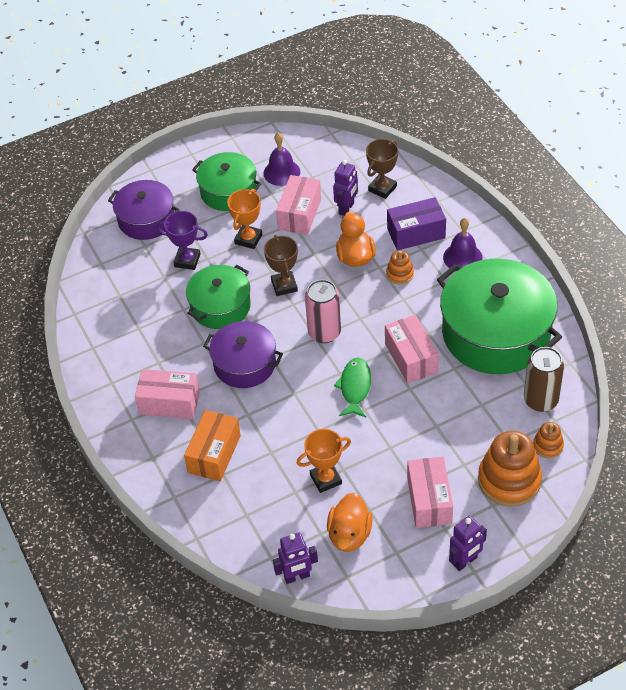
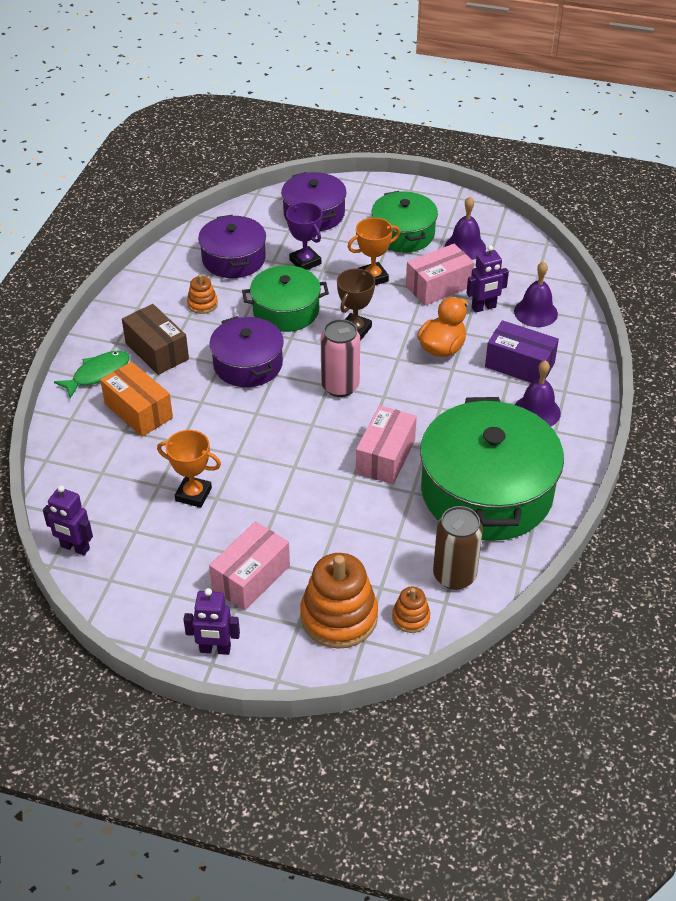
camera: 40 degrees right, 5 degrees down
(133, 295) = (233, 259): none -> purple pot
(169, 403) = (157, 351): pink box -> brown box
(214, 454) = (138, 411): orange box -> orange box turned 75 degrees clockwise
(349, 535) = (154, 550): orange duck -> none
(355, 387) = (309, 444): green fish -> green fish (98, 374)
(382, 188) = (535, 312): brown trophy -> purple bell
(400, 274) = (463, 386): orange stacking toy -> orange stacking toy (202, 304)

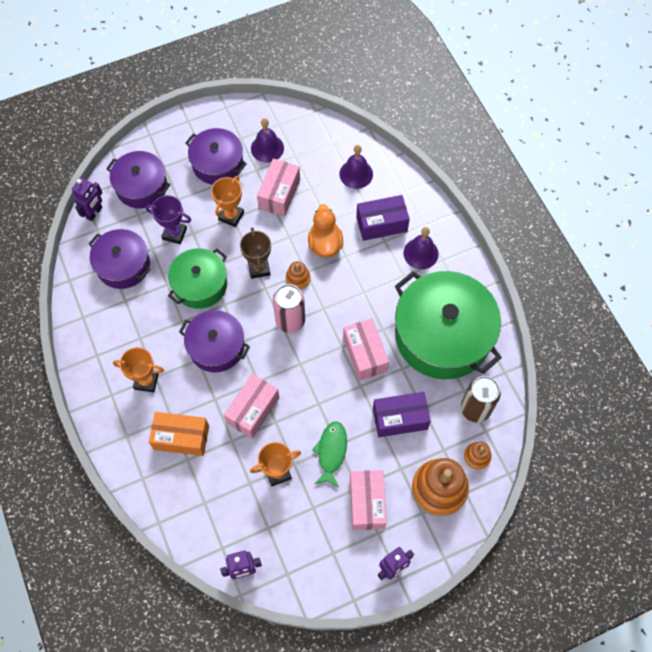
camera: 40 degrees left, 20 degrees up
(98, 374) = (124, 429): green fish -> green fish (331, 452)
(157, 351) = (146, 381): brown box -> orange trophy
(202, 304) = (139, 319): orange stacking toy -> orange stacking toy (298, 279)
(226, 432) = (253, 410): none -> pink box
(363, 531) = (400, 418): none -> purple box
(403, 234) = (217, 164): green pot -> purple pot
(484, 307) = (322, 192): purple robot -> purple robot (94, 213)

